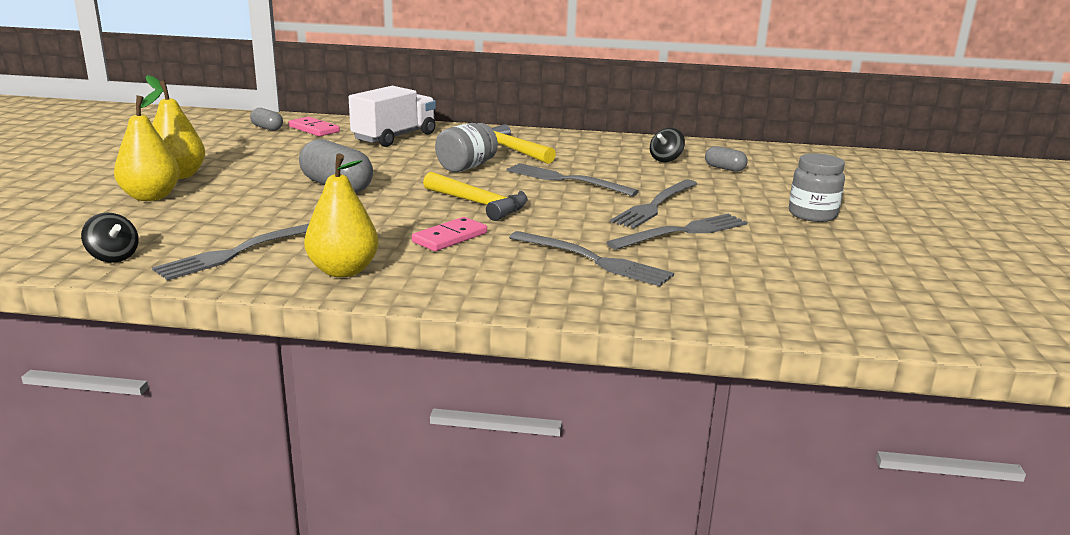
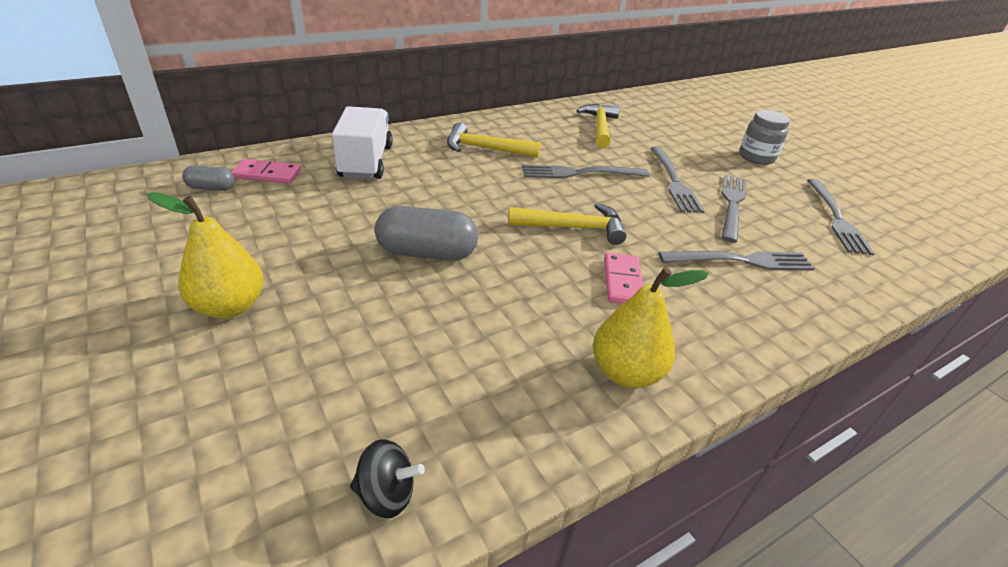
camera: 40 degrees left, 15 degrees up
(151, 197) = (255, 359): yellow pear -> none
(239, 252) = (500, 400): grey fork -> grey fork (836, 218)
(466, 167) = (489, 183): grey jar -> none
(666, 159) = (600, 127): black spinning top -> yellow hammer
(724, 168) = (645, 126): grey capsule -> none

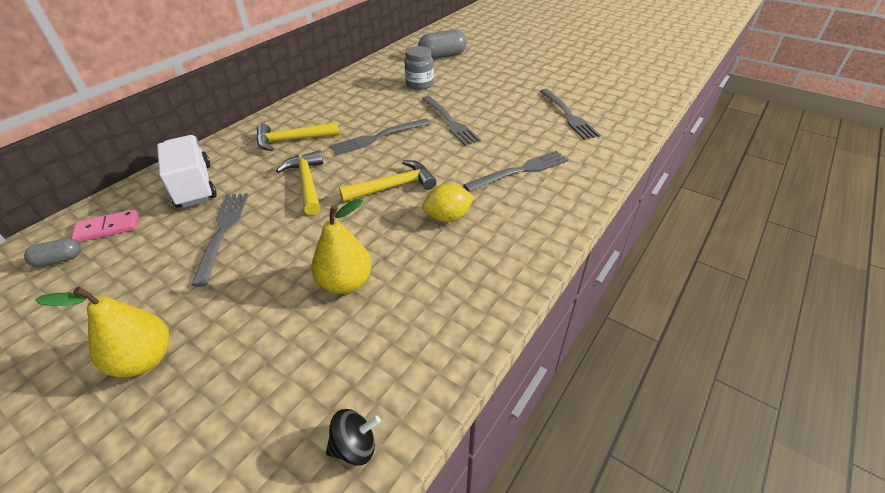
camera: 20 degrees left, 5 degrees up
(427, 253) = (290, 248): grey capsule -> grey capsule (442, 56)
(600, 127) = (375, 91): yellow hammer -> yellow hammer (307, 183)
(623, 281) = (448, 217): pink domino -> yellow lemon
(626, 372) = (478, 285): yellow pear -> yellow pear (346, 282)
(732, 204) = (497, 127): grey fork -> grey fork (222, 232)
(756, 157) = (499, 83): grey jar -> grey jar (420, 84)

